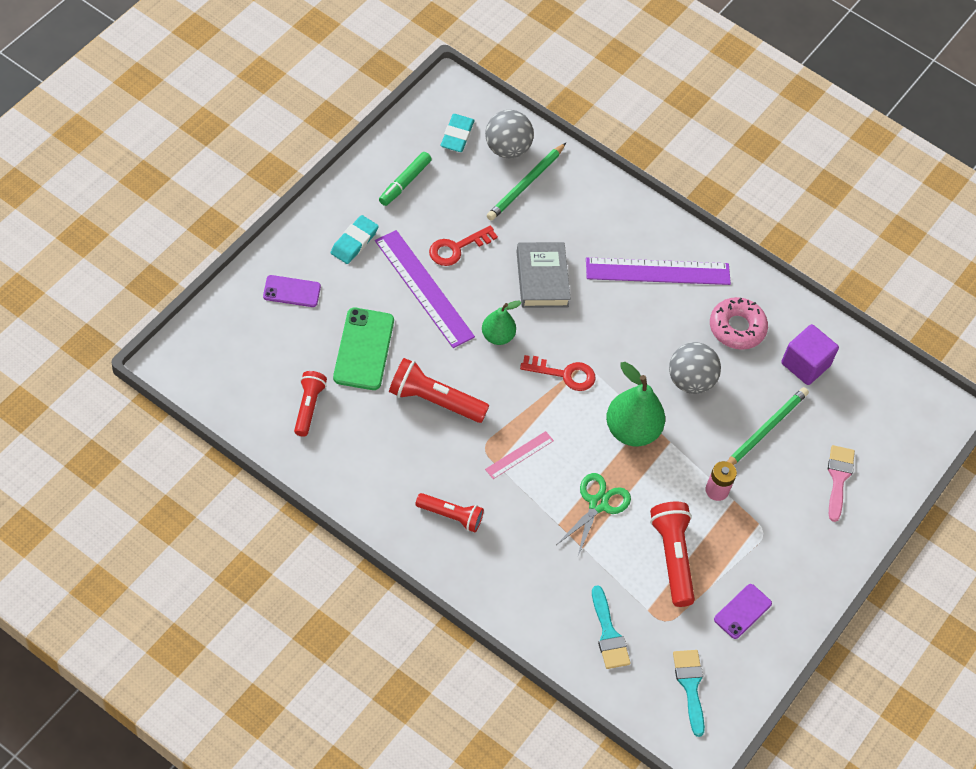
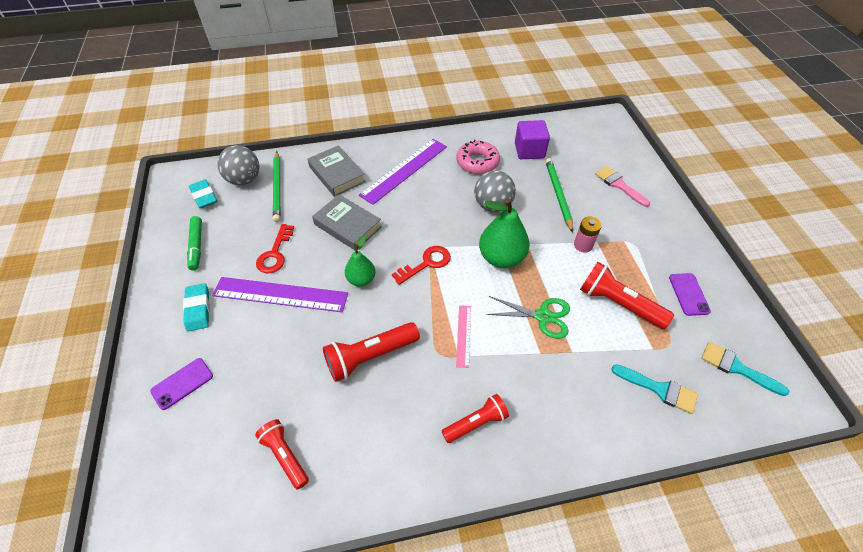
camera: 40 degrees left, 5 degrees down
(364, 349) = (282, 371): green phone -> none
(592, 218) = (337, 174): none -> grey book
(598, 504) = (543, 316): green scissors -> green scissors turned 120 degrees clockwise

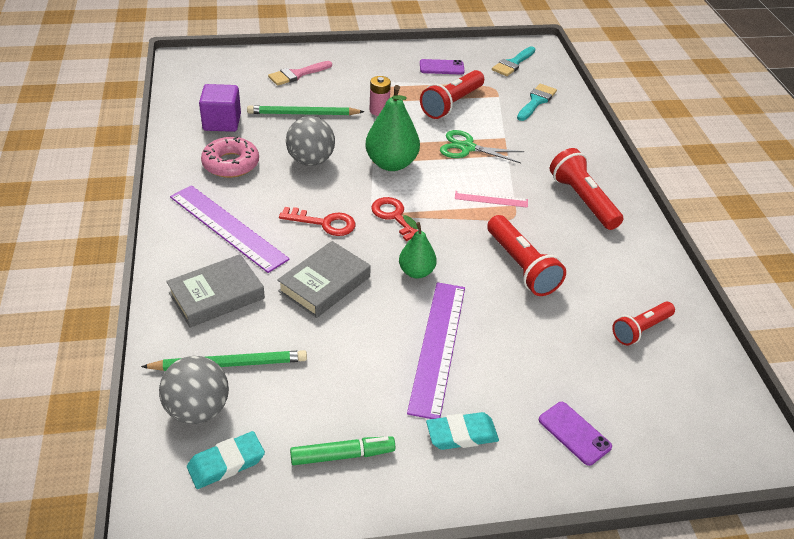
camera: 90 degrees left, 10 degrees down
(275, 253) = (367, 357): red key -> red key (324, 223)
(476, 423) = (583, 200): red flashlight -> red flashlight, size x1.52
(543, 316) = (467, 148): green scissors -> green scissors turned 90 degrees counterclockwise

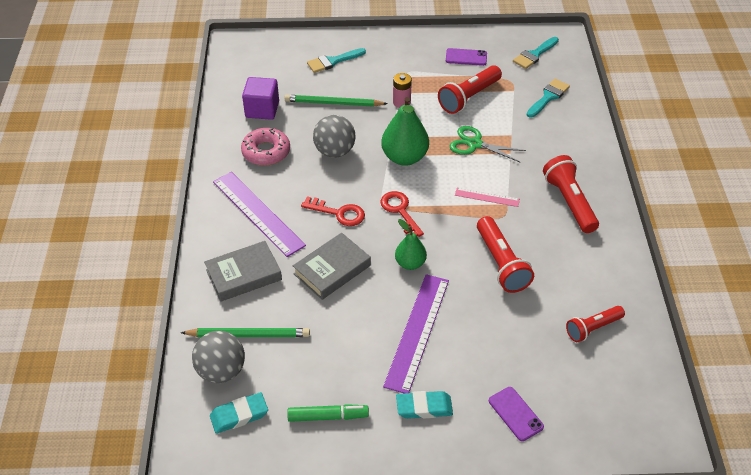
camera: 10 degrees right, 5 degrees up
(297, 74) = (333, 61): pink brush -> turquoise brush

